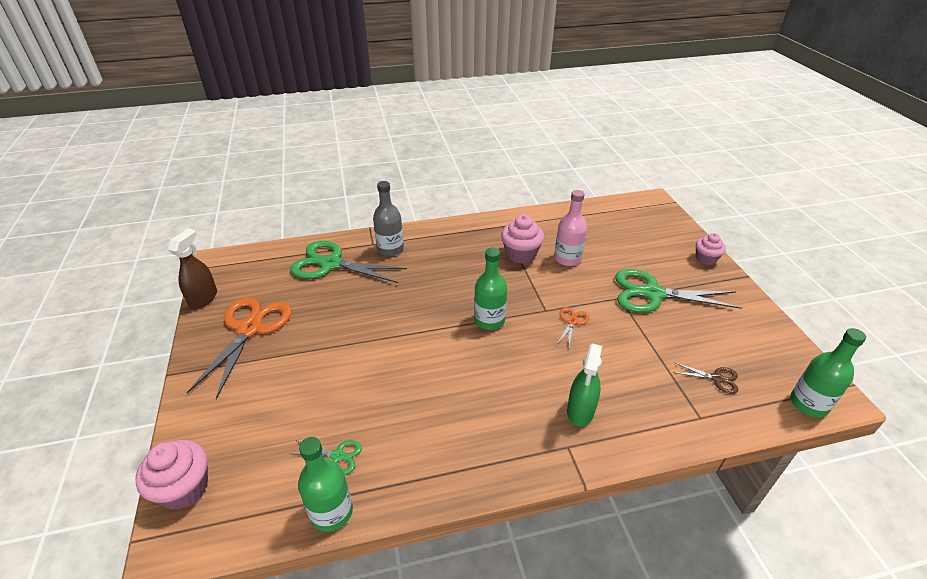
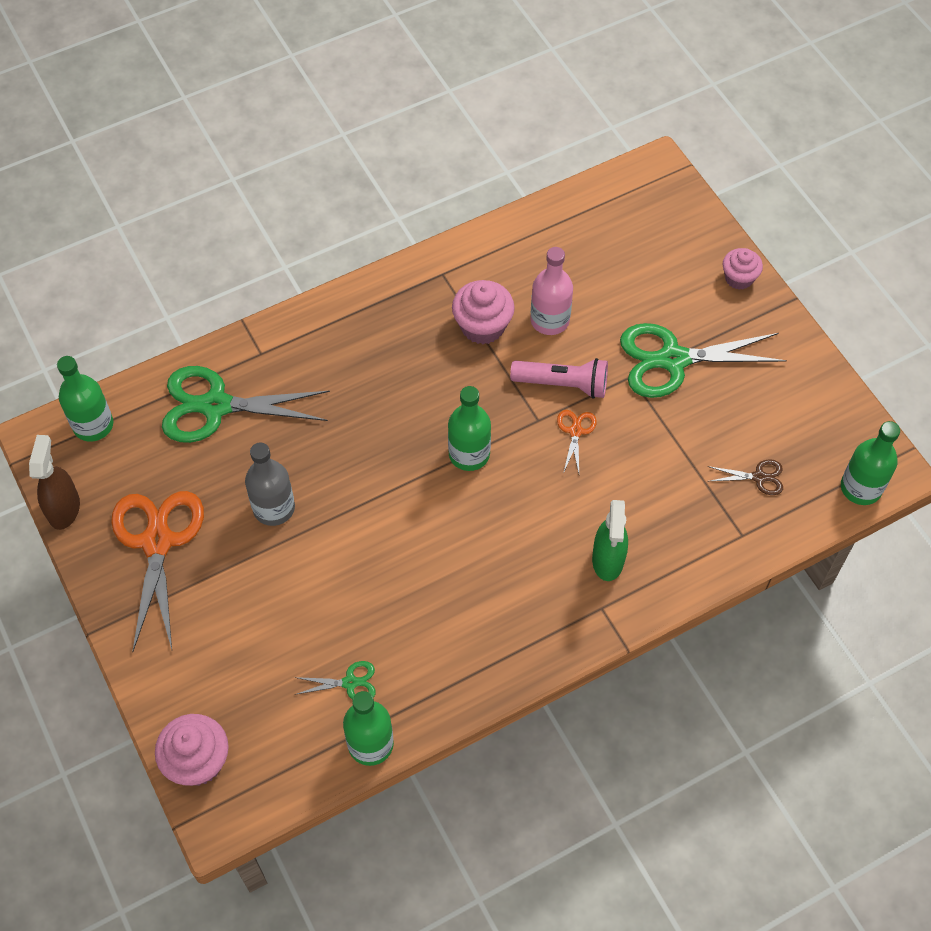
camera: 15 degrees left, 20 degrees up
(251, 260) = (93, 425): none -> green bottle
(390, 249) = (291, 358): grey bottle -> grey bottle (274, 508)
(568, 293) = (563, 384): none -> pink flashlight

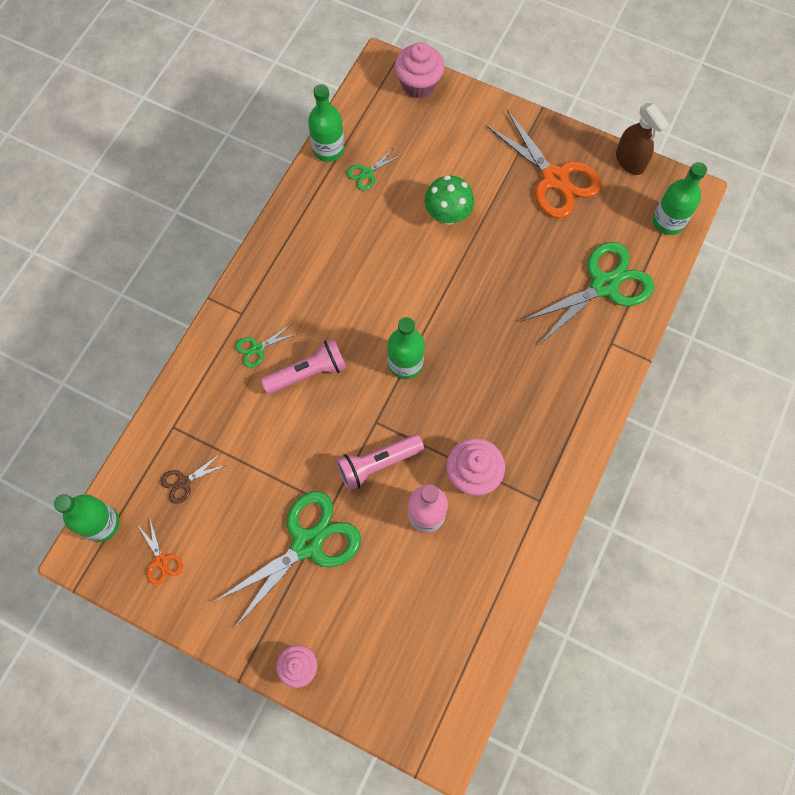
camera: 145 degrees right, 10 degrees up
(274, 508) = (503, 243): grey bottle -> none
(304, 575) = (447, 215): none -> green mushroom
(571, 504) = (308, 373): none -> pink flashlight
(575, 431) = (342, 431): orange scissors -> orange scissors (161, 561)
(608, 560) = (257, 348): green spray bottle -> green scissors

